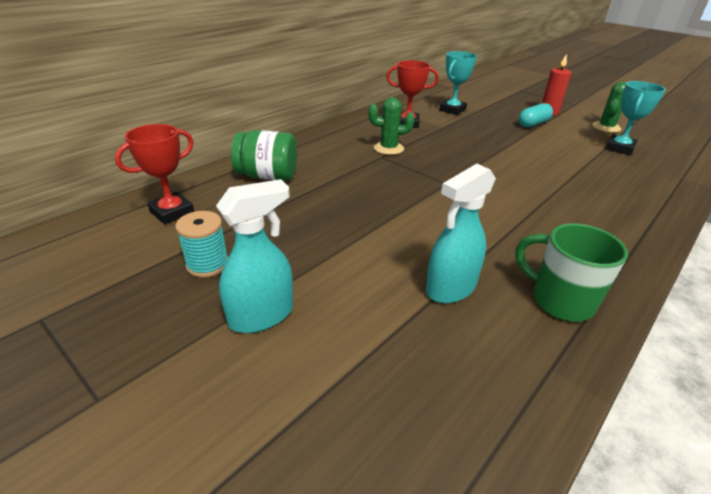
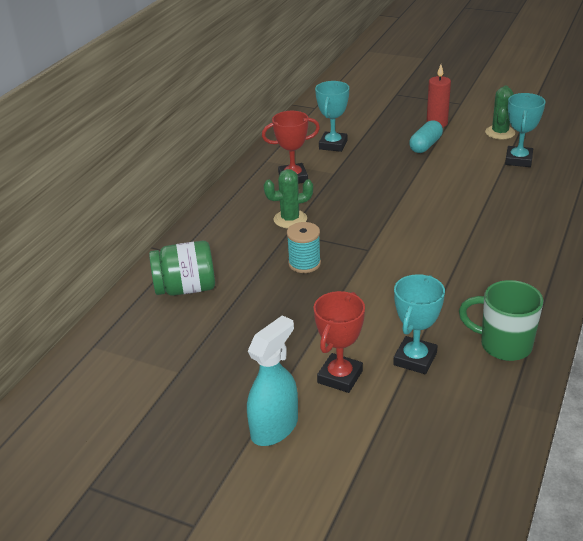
camera: 15 degrees left, 0 degrees up
(172, 212) = (119, 356): red trophy -> red trophy (340, 377)
(207, 264) = (196, 398): turquoise spool -> turquoise spool (304, 264)
(450, 288) = (415, 359): turquoise spray bottle -> turquoise trophy

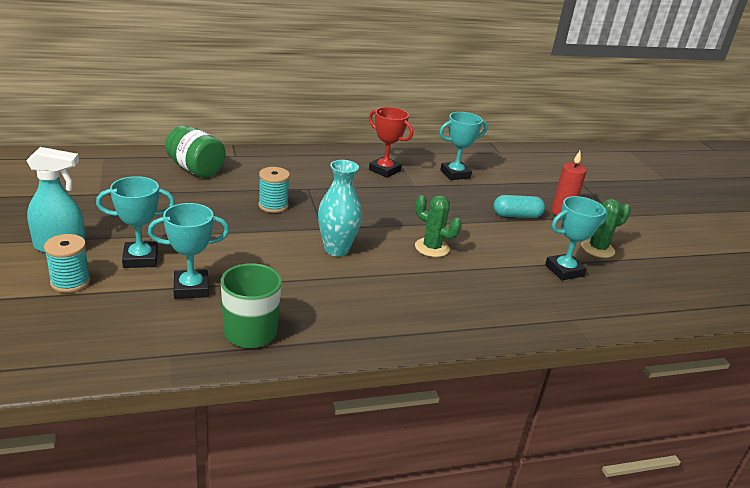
camera: 45 degrees right, 5 degrees down
(290, 219) = (326, 184): green cactus -> green cactus (432, 248)
(340, 377) = (140, 259): red trophy -> turquoise trophy
(350, 436) = (70, 282): none -> turquoise spool
(410, 255) = (336, 249): none -> turquoise vase

